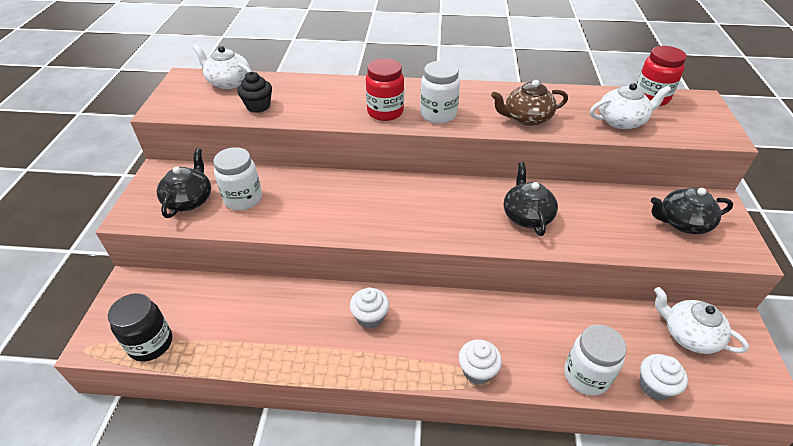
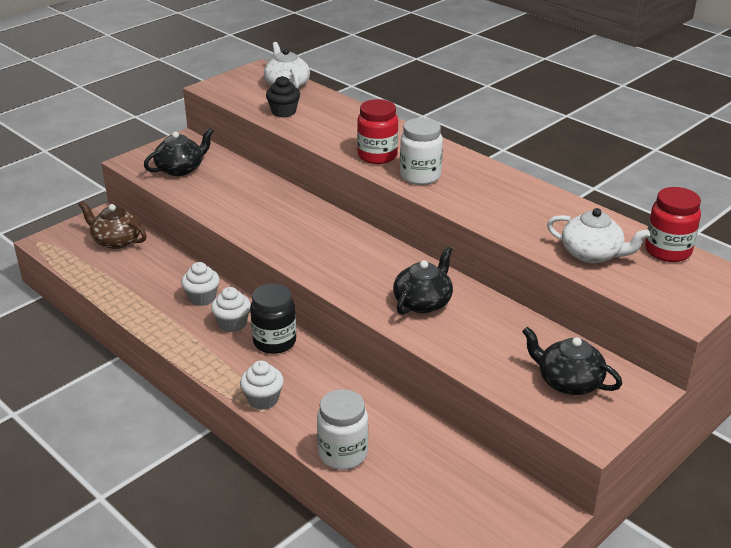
camera: 40 degrees right, 10 degrees down
(151, 344) = (76, 260): black jar -> black jar (274, 342)
(243, 199) = (217, 185): white jar -> none
(526, 118) = (497, 212): brown teapot -> brown teapot (116, 240)
(655, 386) = (390, 495): white cupcake -> white cupcake (202, 298)
(689, 335) = (482, 488): white teapot -> none

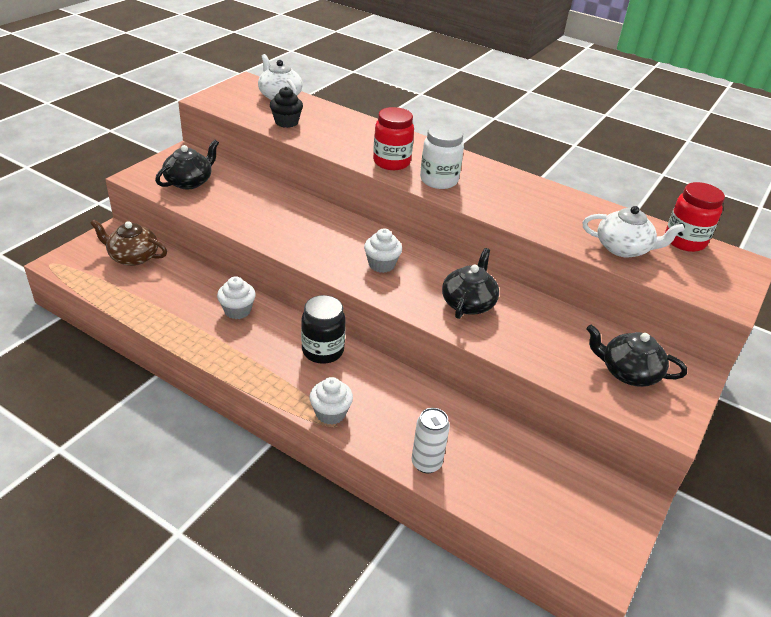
camera: 15 degrees left, 5 degrees up
(232, 323) = (275, 335): white cupcake -> white cupcake (381, 264)
(343, 454) = (426, 463): white jar -> white can

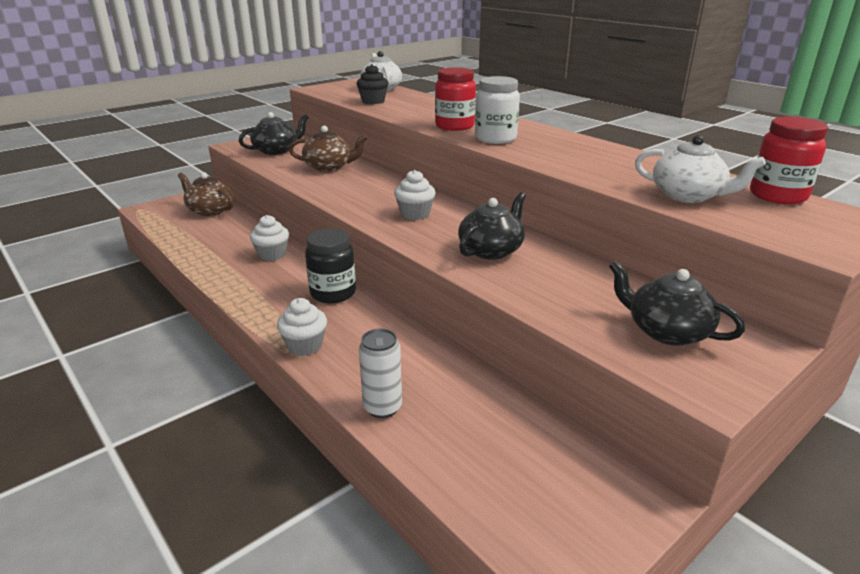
camera: 20 degrees right, 10 degrees down
(261, 203) = (329, 167): none -> brown teapot

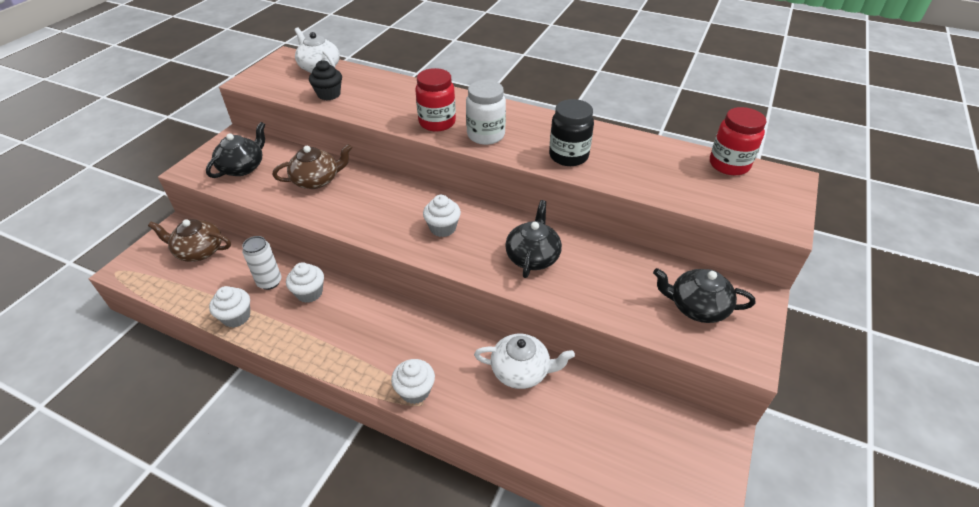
camera: 25 degrees left, 15 degrees up
(199, 255) = (236, 317): none -> white cupcake
(333, 293) = (398, 323): black jar -> black jar (568, 156)
(382, 407) = (516, 430): white can -> white can (269, 282)
(688, 196) = (674, 182): white teapot -> white teapot (521, 371)

